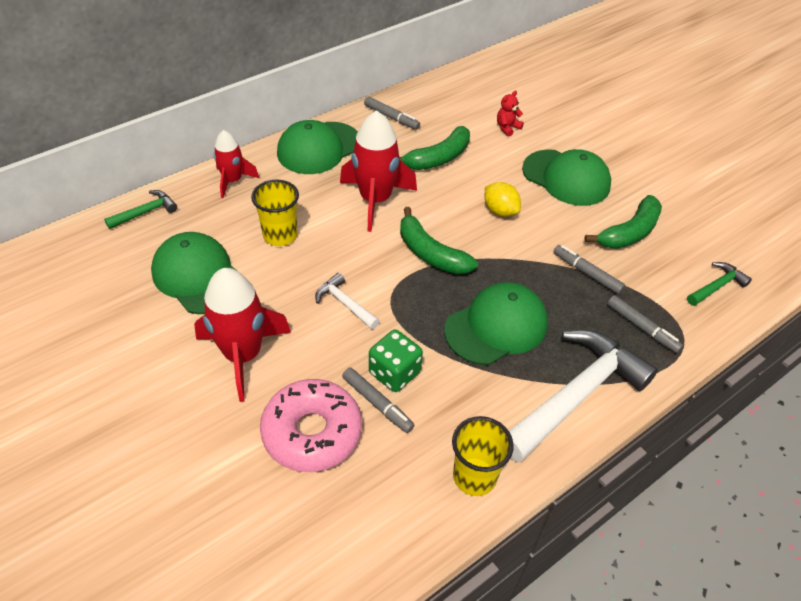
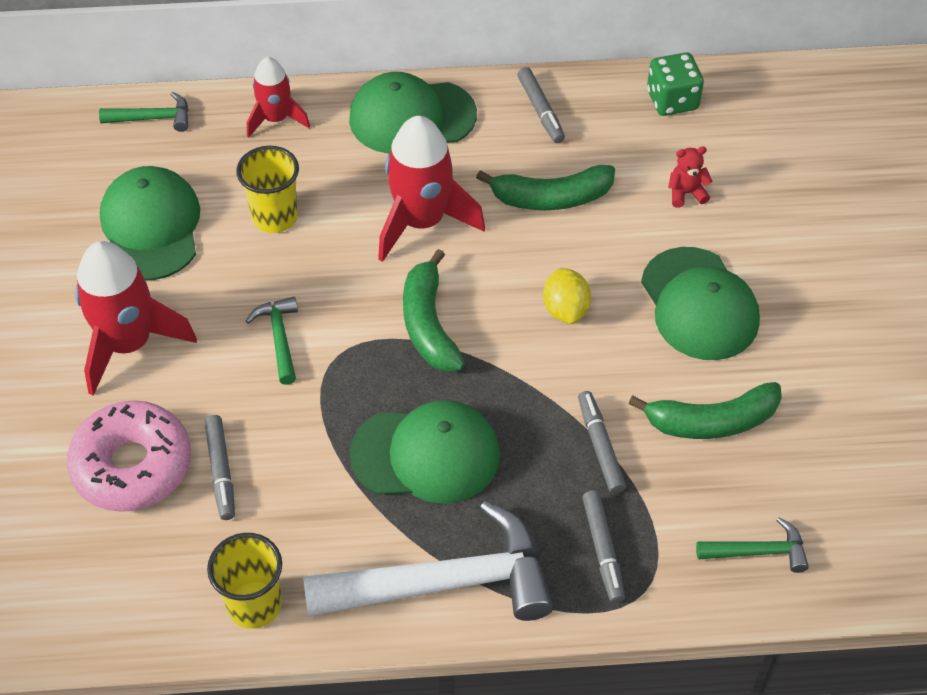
camera: 35 degrees right, 5 degrees up
(345, 303) = (279, 338): white hammer -> green hammer
(394, 373) = (267, 447): green dice -> green dice (672, 100)

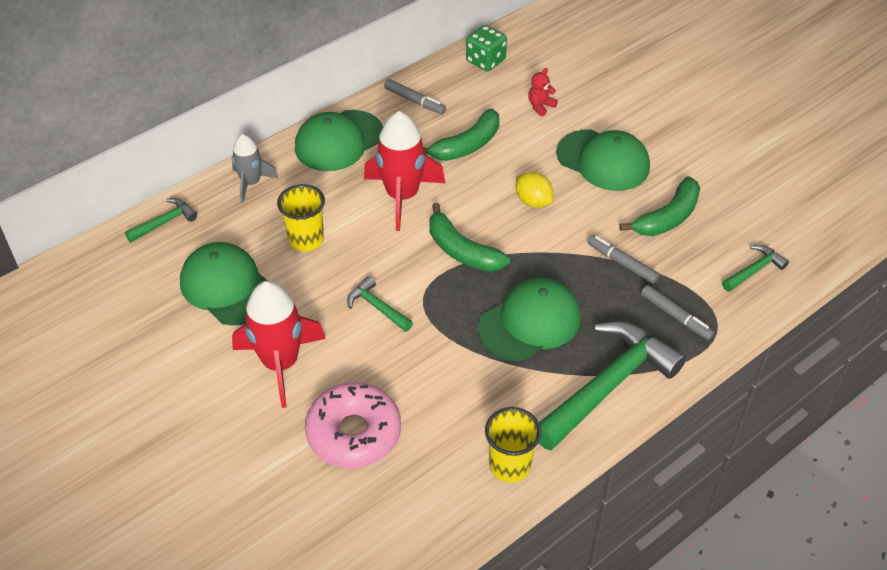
camera: 35 degrees left, 5 degrees down
(221, 471) = (414, 403): grey marker -> none
(276, 119) = (251, 183): red rocket -> grey rocket
(444, 583) = (608, 385): white hammer -> green hammer

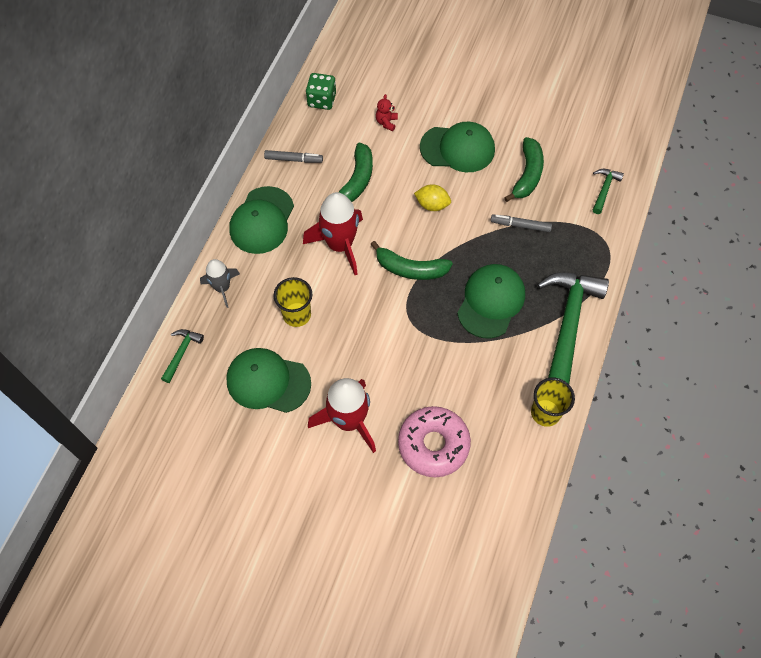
camera: 30 degrees left, 15 degrees up
(377, 307) = (383, 342): green hammer -> none
(675, 316) = (577, 249): grey marker -> none

